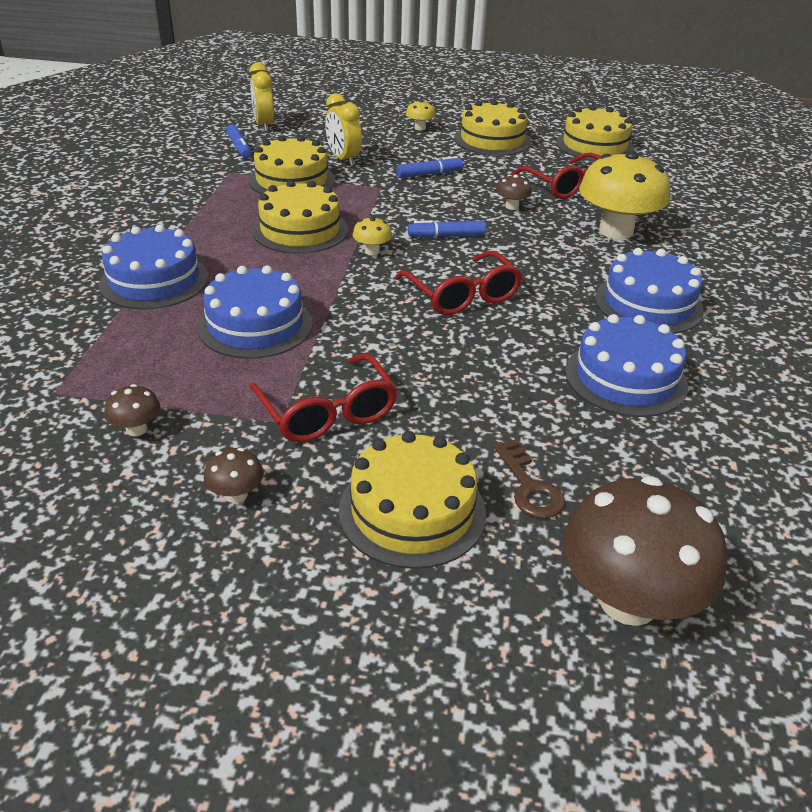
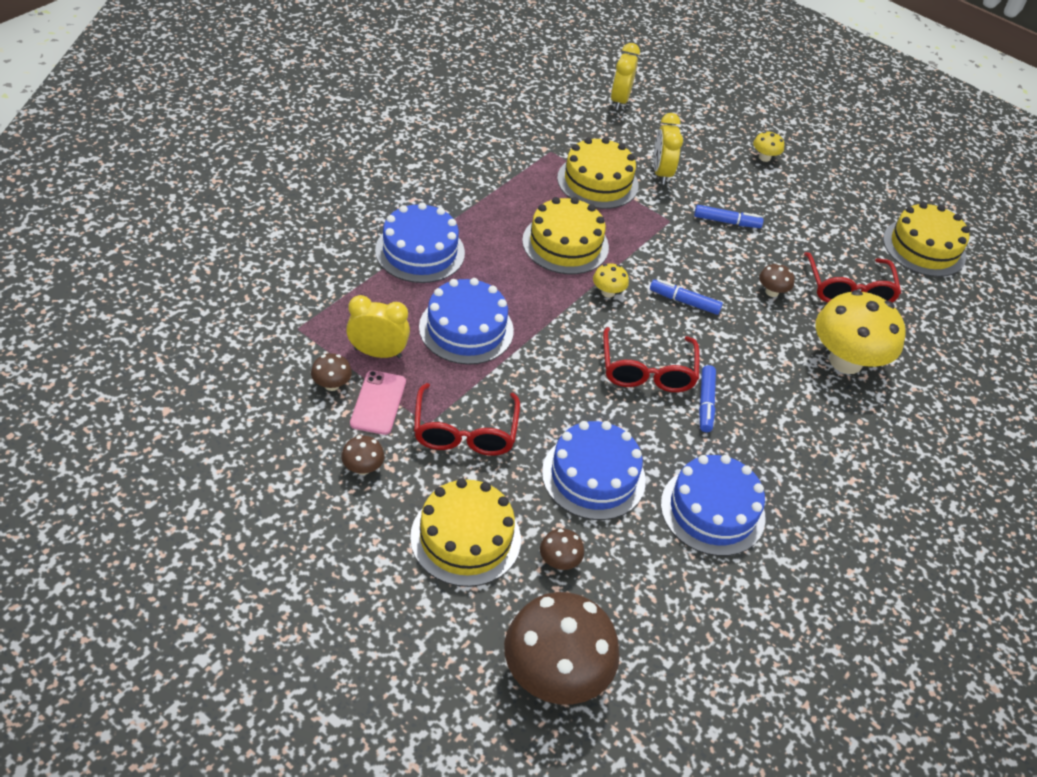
camera: 25 degrees right, 10 degrees up
(171, 380) = (378, 353): none -> yellow clock
(207, 424) = (378, 402): none -> pink phone
(239, 147) = (579, 122): blue marker -> blue marker (705, 403)
(492, 140) = (823, 200): yellow cake -> none
(529, 487) = (559, 561): brown key -> brown mushroom
(648, 304) = (800, 451): blue cake -> blue cake (593, 476)

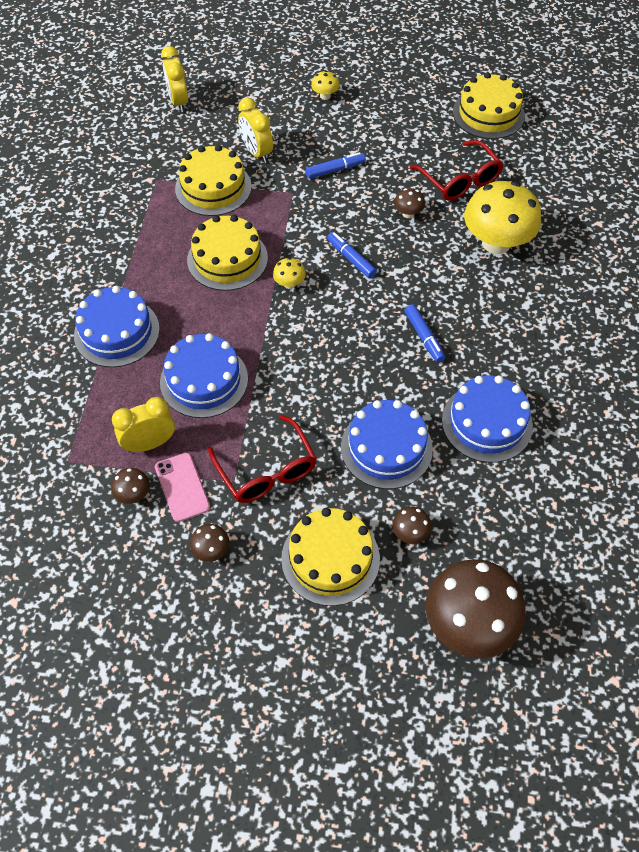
camera: 25 degrees left, 10 degrees up
(647, 371) = (365, 335): red glasses -> none
(684, 301) = (351, 259): blue marker -> blue marker turned 60 degrees clockwise

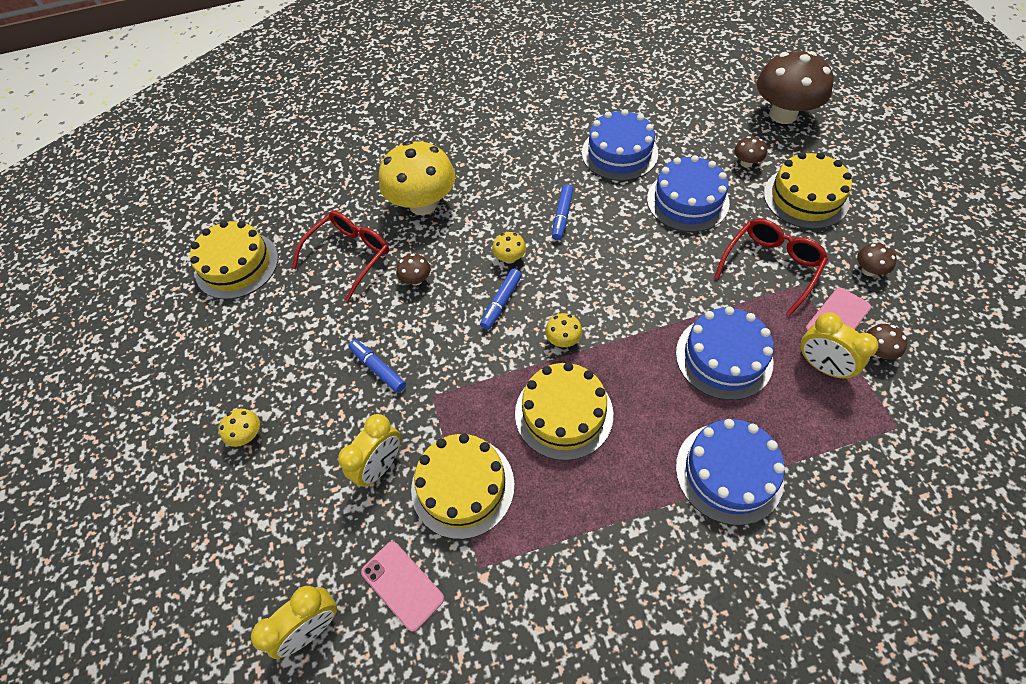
camera: 110 degrees left, 0 degrees up
(173, 143) = (402, 585): none -> pink phone
(395, 281) = (509, 258): none -> yellow mushroom
(424, 337) = (562, 216): blue marker -> blue marker turned 150 degrees clockwise

